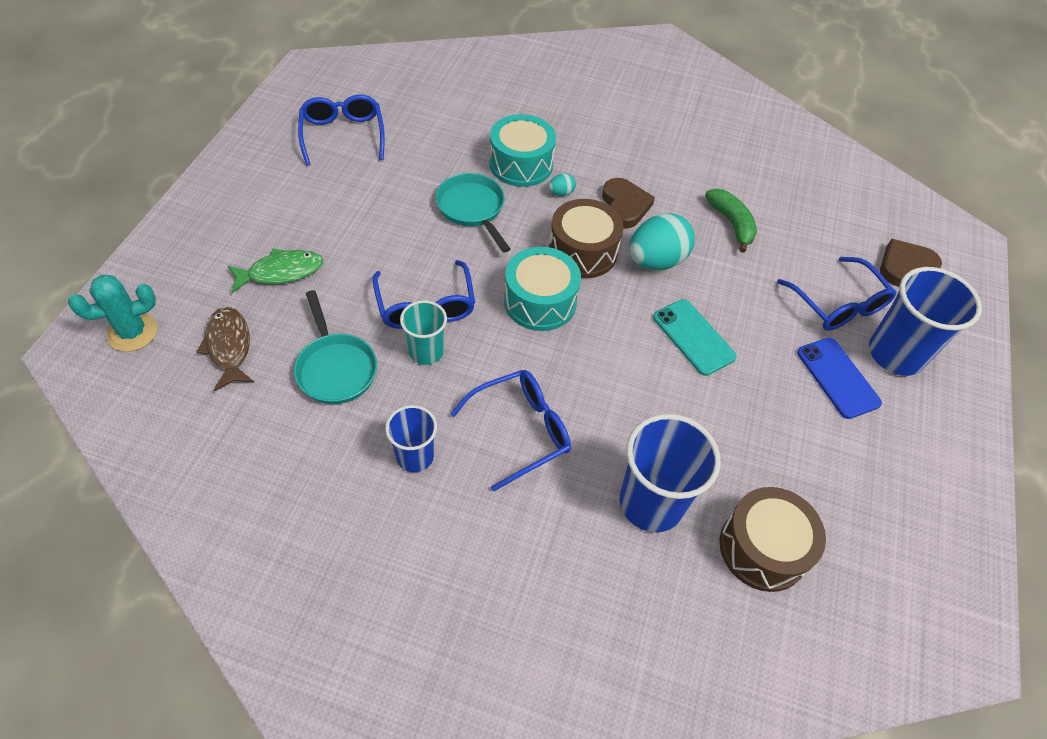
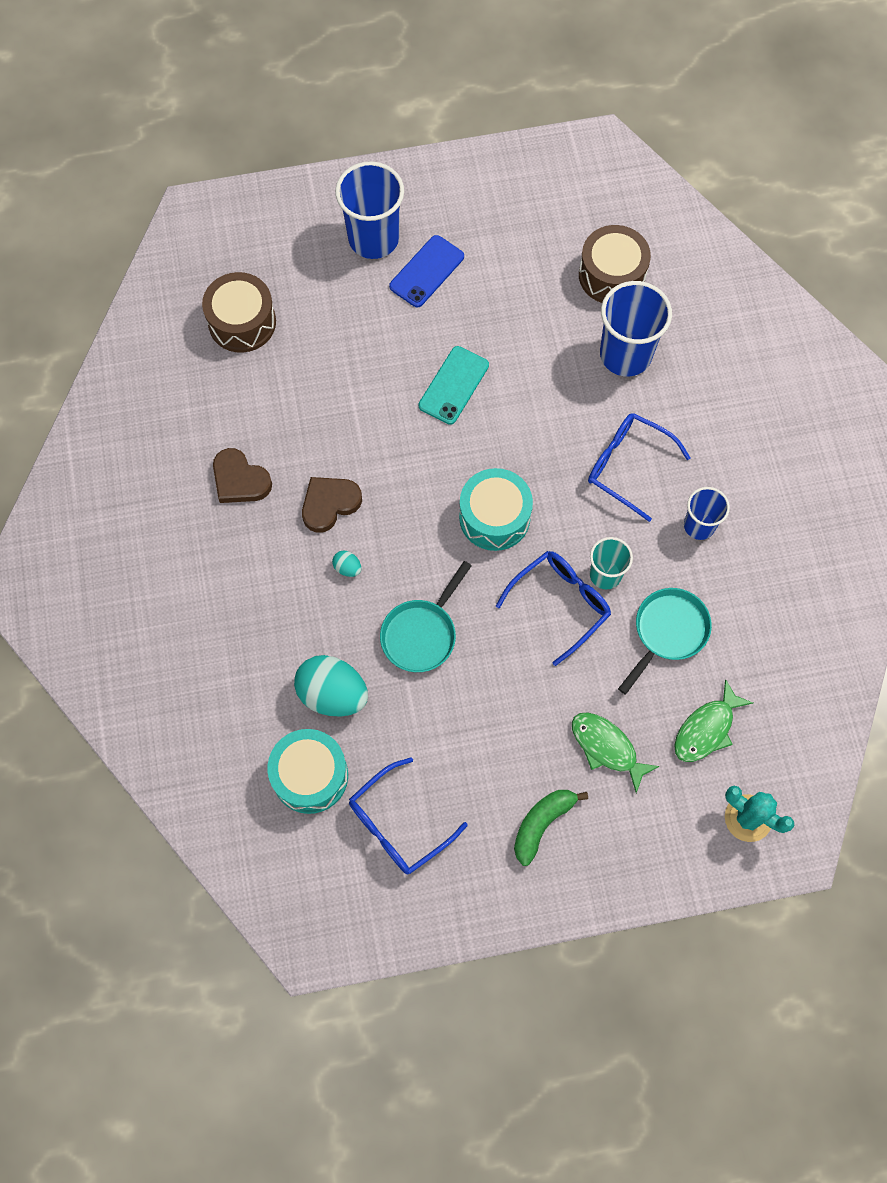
camera: 115 degrees left, 15 degrees up
(229, 347) = (706, 729): brown fish -> green fish
(521, 164) = (330, 625): turquoise drum -> turquoise drum (310, 776)
(582, 252) = (413, 512): brown drum -> brown drum (242, 322)
(656, 261) = (385, 448): turquoise egg -> turquoise egg (333, 694)
(731, 223) = (294, 406): green banana -> green banana (542, 824)
(838, 305) = (344, 292): blue glasses -> none
(905, 266) = (262, 254): brown heart -> brown heart (240, 480)

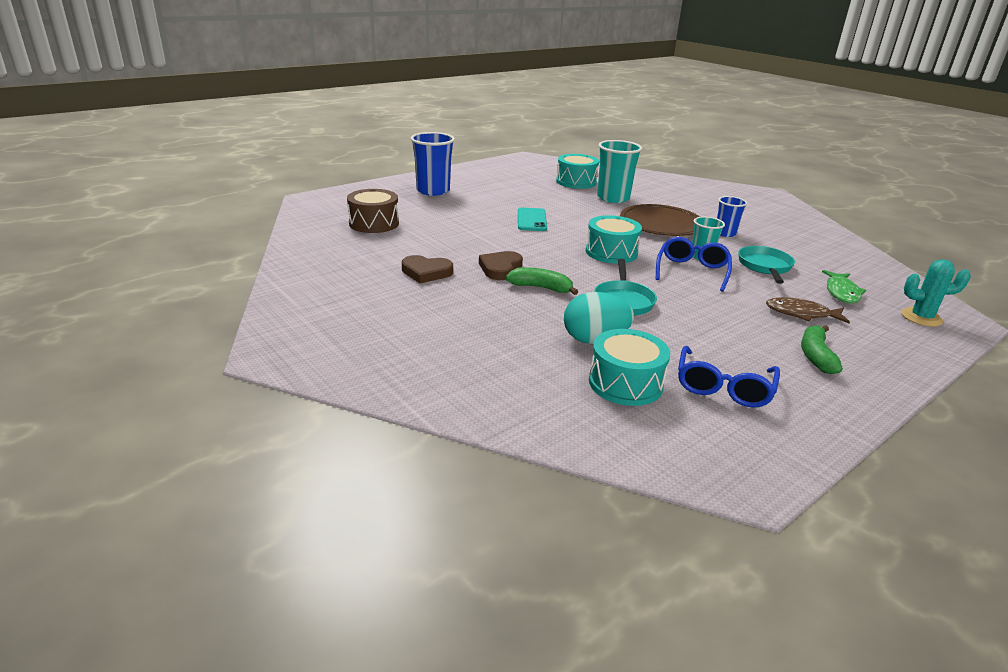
camera: 30 degrees left, 40 degrees down
(347, 568) = (541, 288): turquoise egg -> green banana
(426, 271) = (475, 194): blue phone -> none
(607, 748) = (801, 314): green fish -> brown fish
(612, 275) = (576, 182): brown drum -> turquoise drum
(625, 354) = (613, 198): blue cup -> turquoise cup
(627, 466) = (661, 225): blue glasses -> brown plate

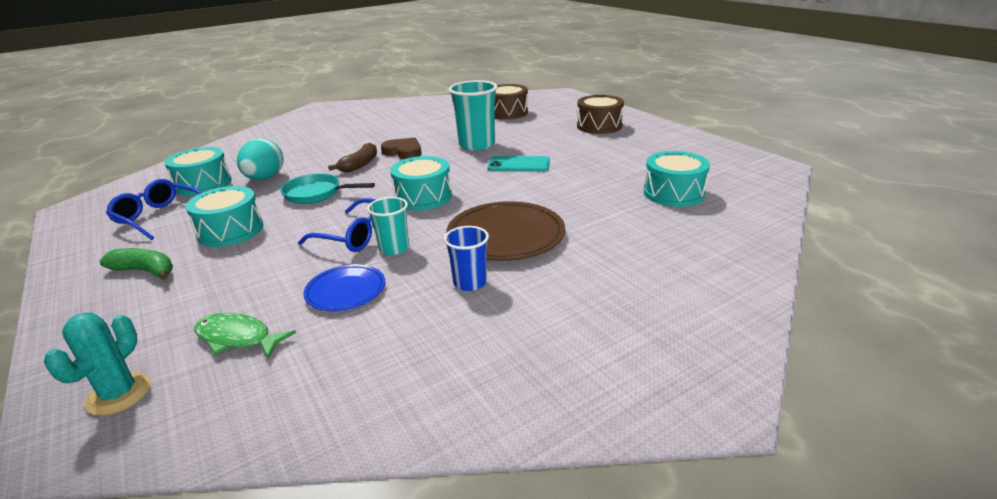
camera: 100 degrees right, 0 degrees up
(426, 272) = (406, 131): brown heart -> none
(433, 191) = (599, 126): blue cup -> brown drum
(541, 288) = (360, 164): green banana -> brown banana
(613, 198) = (609, 213): turquoise cup -> turquoise cup (476, 145)
(722, 331) = (230, 231): none -> turquoise drum
(765, 267) = (346, 291): turquoise pan -> blue plate
(801, 314) = (218, 285): brown fish -> none

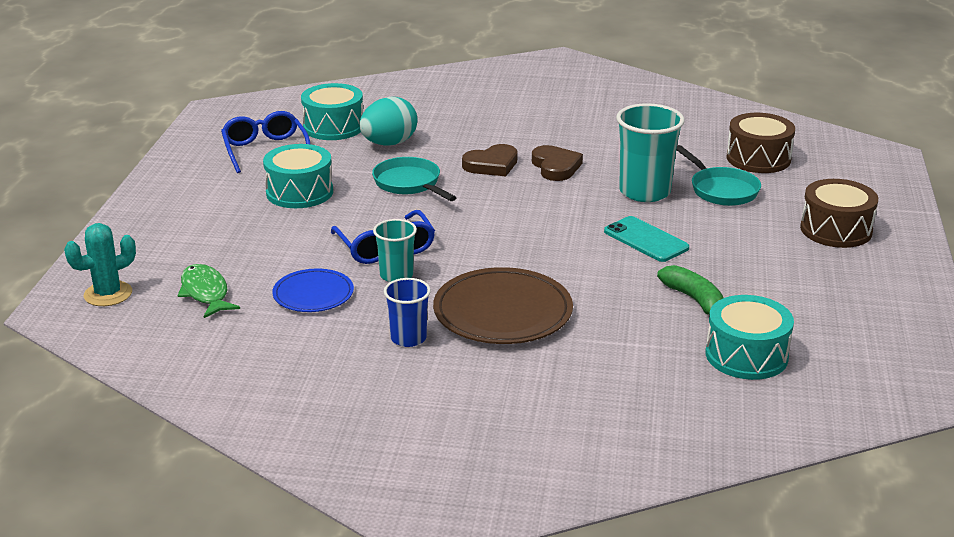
camera: 40 degrees right, 0 degrees up
(145, 271) = (206, 202): green banana -> green banana (694, 300)
(360, 164) = (492, 165): brown banana -> brown heart
(423, 197) = (494, 234): turquoise drum -> none
(514, 130) = (721, 190): none -> turquoise pan

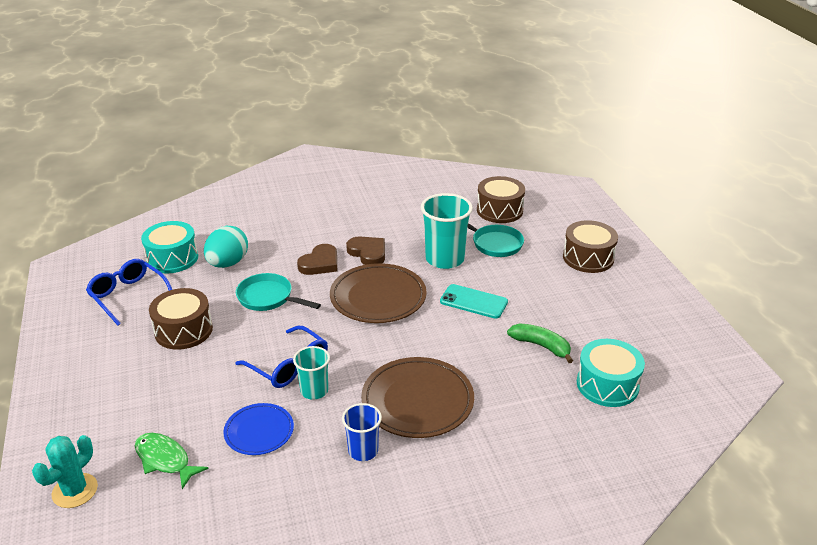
camera: 25 degrees left, 5 degrees up
(299, 192) = (183, 330): turquoise drum -> brown drum
(534, 210) = (378, 297): none -> brown plate

